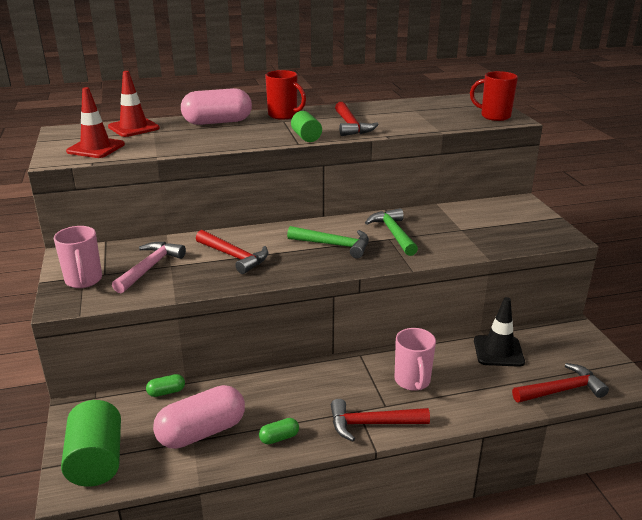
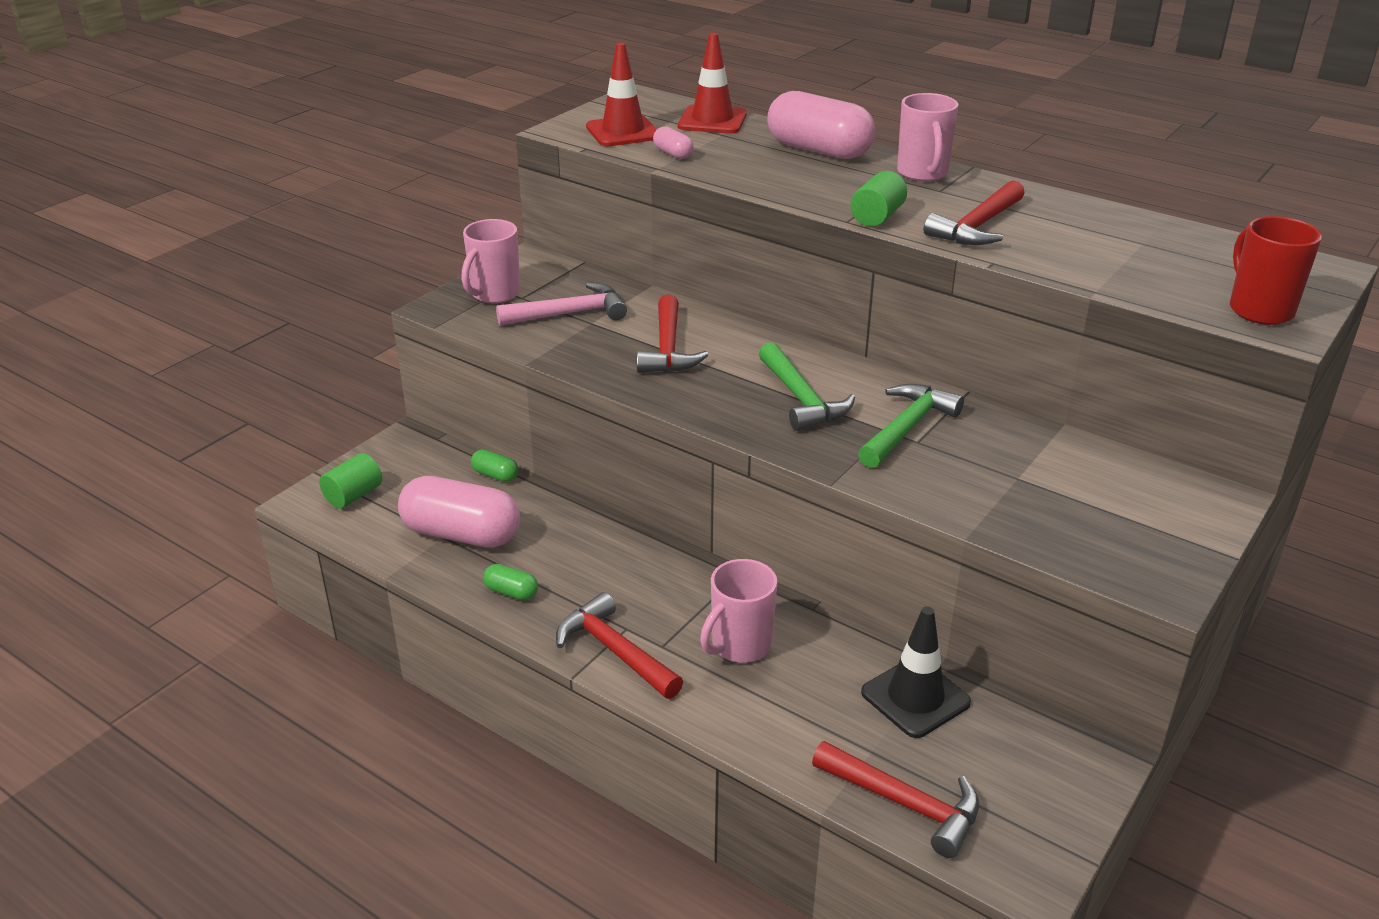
camera: 50 degrees right, 5 degrees up
(96, 461) = (353, 495): green cylinder -> green cylinder, size x0.59
(149, 148) = (673, 154): none -> pink capsule
(283, 115) = (923, 173): red mug -> pink mug

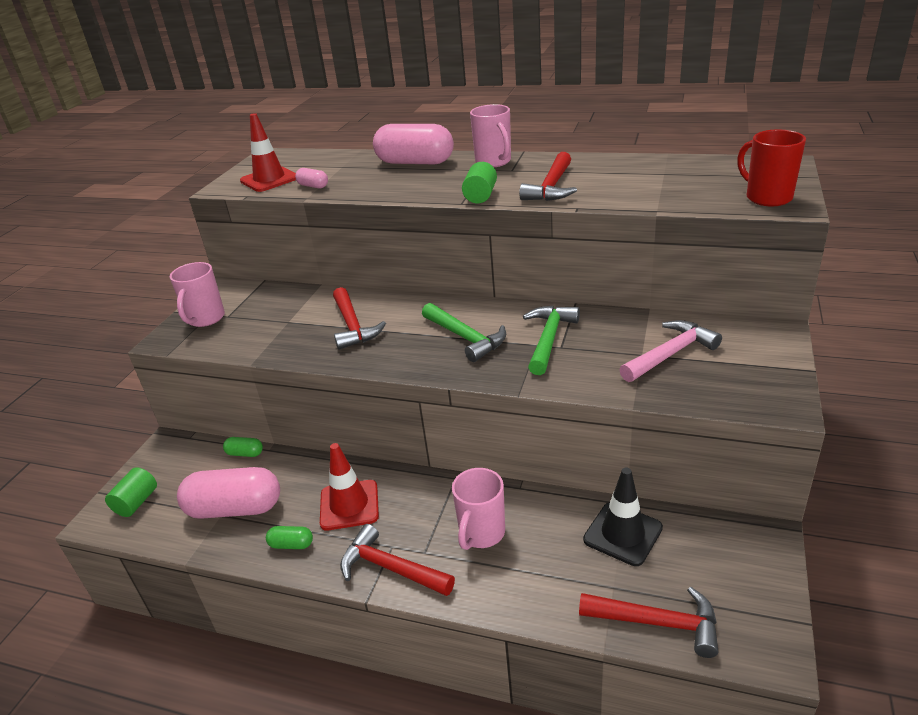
camera: 15 degrees left, 0 degrees up
(570, 314) = (269, 319): pink hammer -> pink hammer (670, 354)
(712, 120) = (330, 159): red traffic cone -> red traffic cone (349, 505)

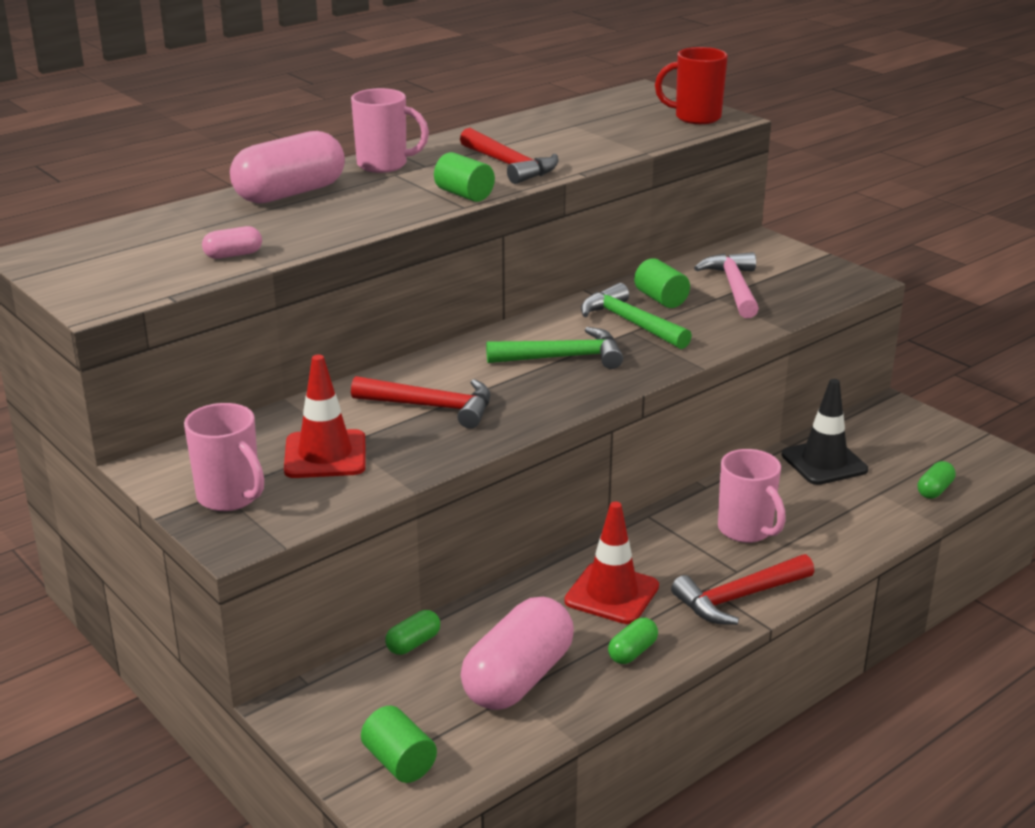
camera: 60 degrees left, 5 degrees down
(269, 179) = (141, 272): red traffic cone -> red traffic cone (325, 455)
(603, 334) = (661, 299): none -> green cylinder
(657, 623) = (934, 490): red hammer -> green capsule

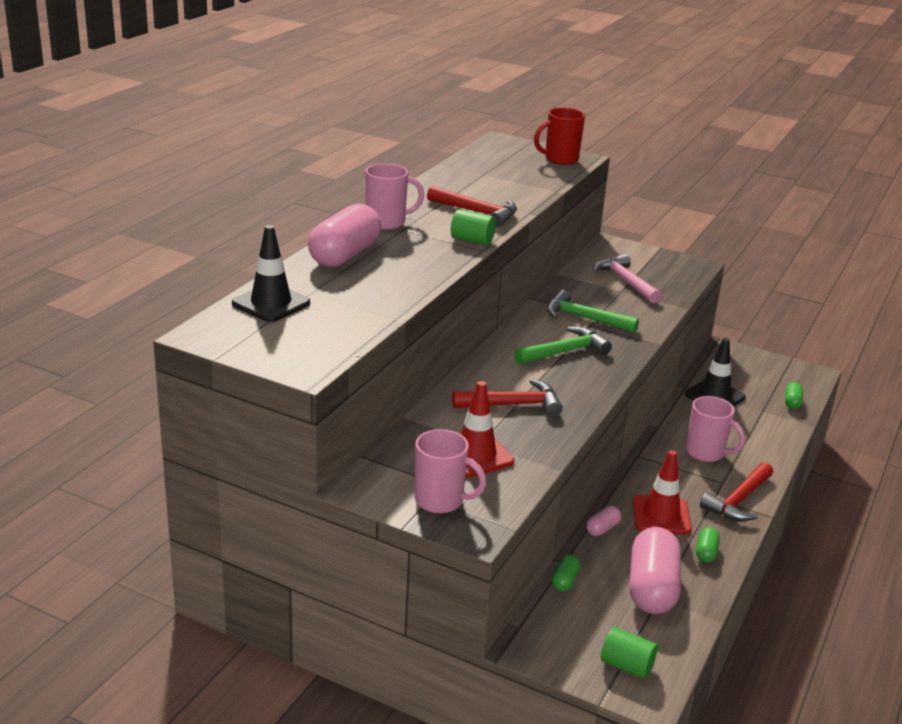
camera: 25 degrees left, 0 degrees up
(144, 232) = (271, 303): none -> black traffic cone
(233, 255) = (362, 312): pink capsule -> pink capsule (602, 529)
(661, 299) = (587, 297): green cylinder -> none

